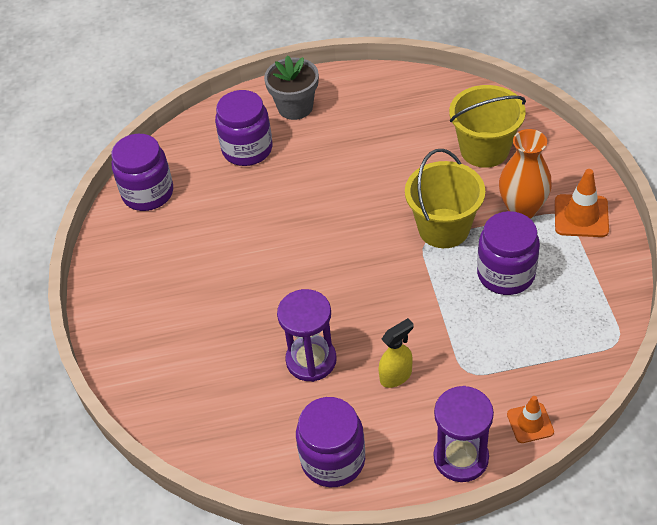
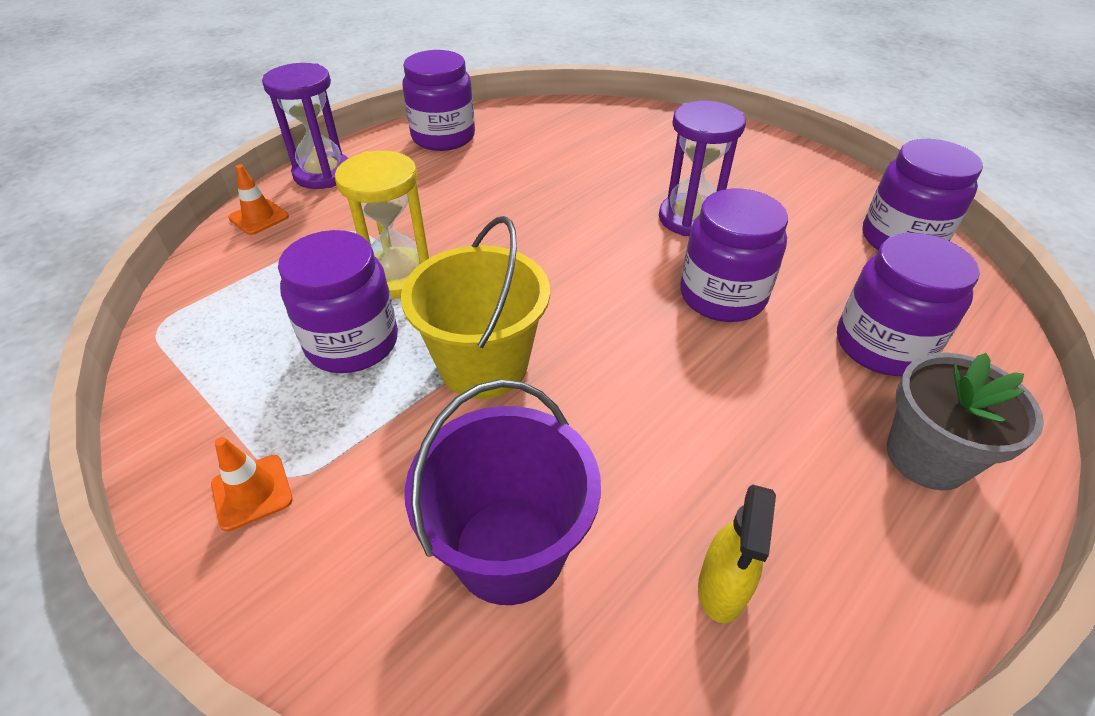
camera: 140 degrees right, 5 degrees down
(287, 208) = (722, 296): none -> purple jar
(311, 360) = (527, 181): purple hourglass -> purple hourglass (690, 218)
(396, 376) = (429, 201): yellow spray bottle -> yellow spray bottle (722, 589)
(456, 311) = (398, 276): none -> yellow hourglass
(484, 150) = (509, 550): yellow bucket -> purple bucket
(522, 209) = (370, 454): orange vase -> none
(581, 216) = (252, 492): orange traffic cone -> orange traffic cone, size x0.65

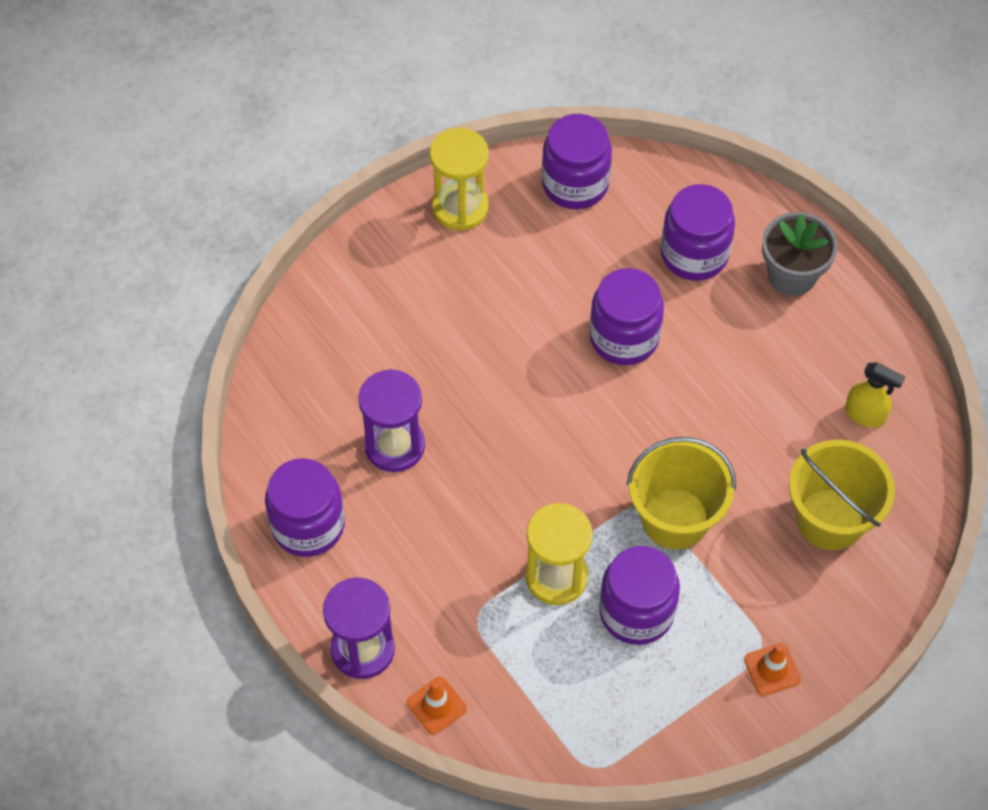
camera: 80 degrees left, 15 degrees up
(509, 550) = (830, 519): purple bucket -> yellow bucket
(690, 218) = (514, 329): purple hourglass -> purple hourglass (394, 445)
(810, 174) = (460, 207): none -> yellow hourglass

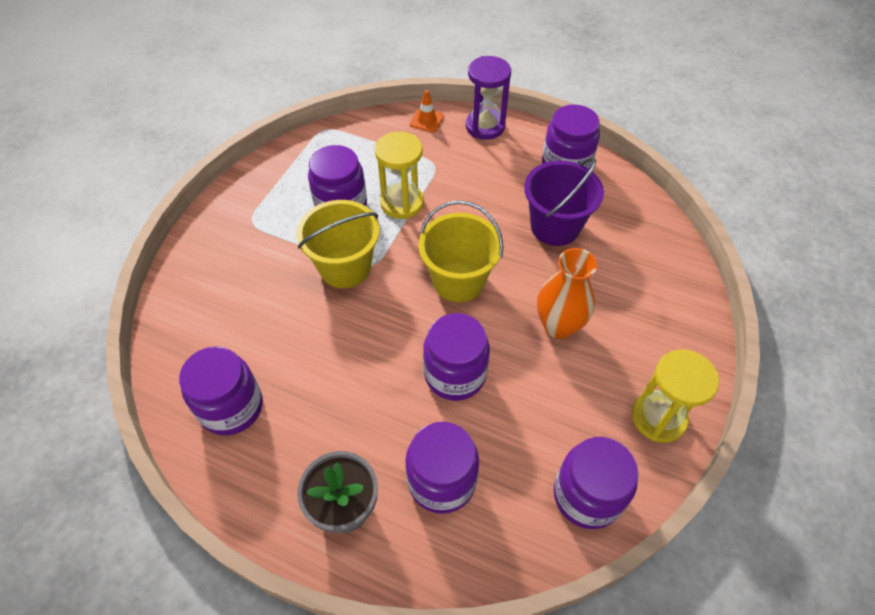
camera: 150 degrees right, 5 degrees down
(394, 445) = (555, 226): purple hourglass -> purple bucket
(484, 332) = (558, 326): none -> orange vase
(772, 669) = (240, 213): orange traffic cone -> none
(830, 519) = (233, 316): yellow bucket -> yellow bucket (458, 280)
(865, 415) = (232, 407): yellow spray bottle -> purple jar

